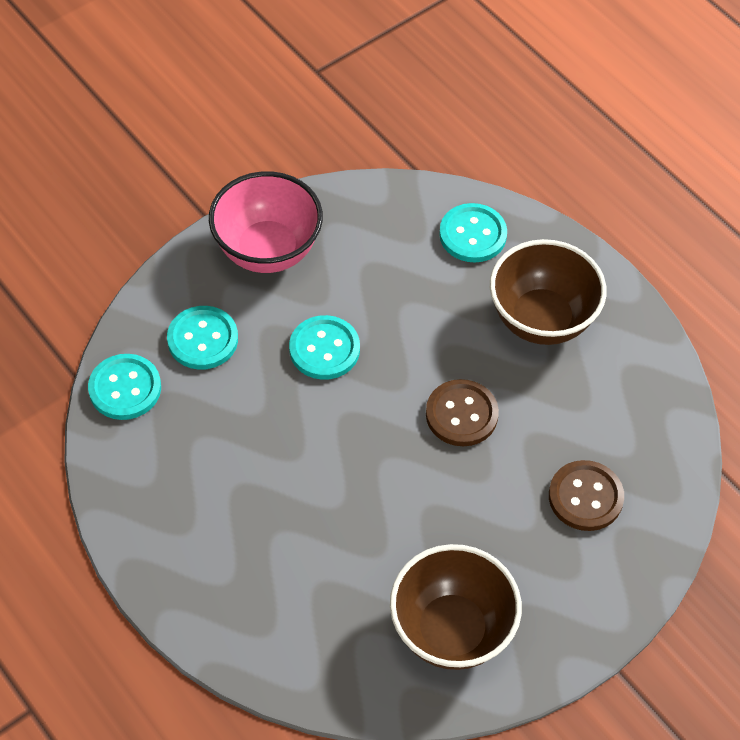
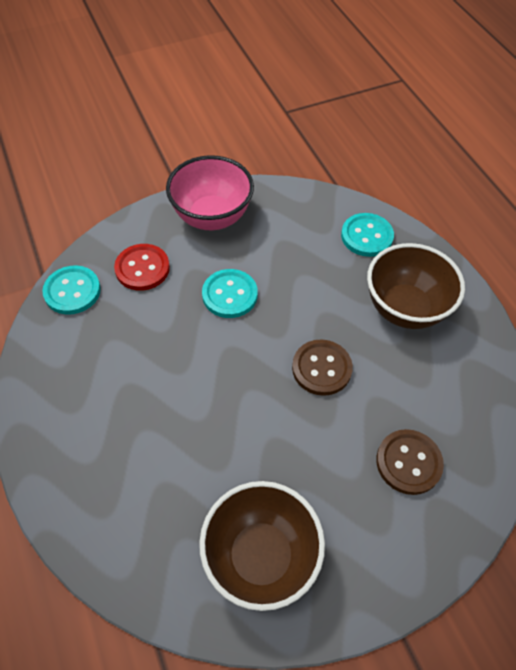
camera: 15 degrees right, 0 degrees up
(202, 339) = (142, 268): turquoise button -> red button

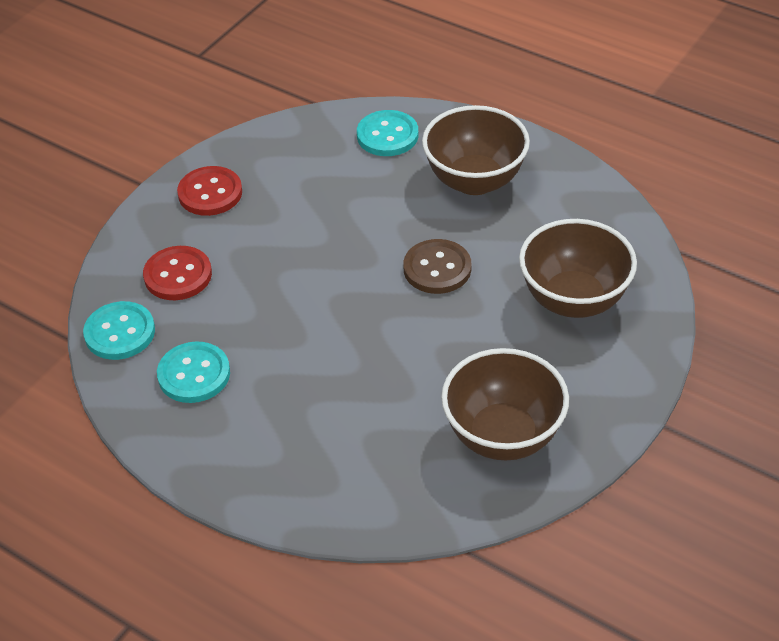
camera: 30 degrees left, 10 degrees down
(212, 217) = (210, 193): pink bowl -> red button
(230, 295) = (293, 253): turquoise button -> turquoise button (194, 374)
(408, 462) = (573, 300): brown button -> brown bowl

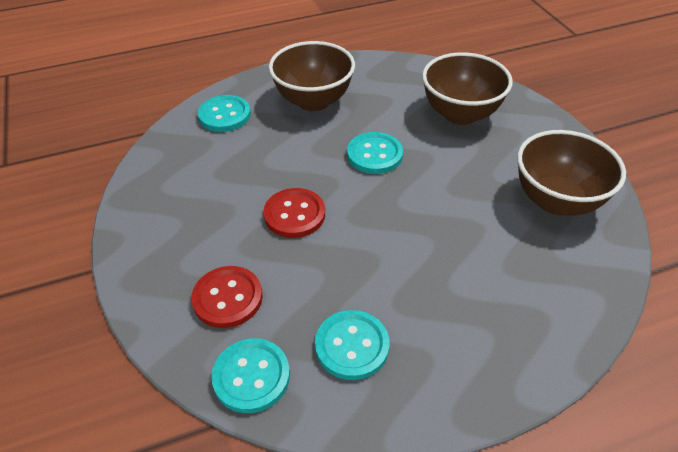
camera: 55 degrees left, 0 degrees up
(210, 193) = (161, 231): red button -> red button (294, 214)
(437, 268) = (374, 155): brown button -> turquoise button

